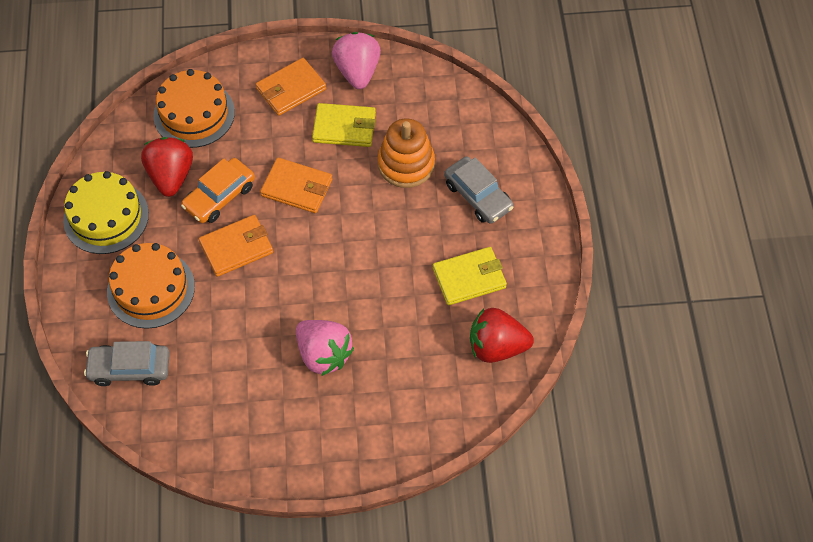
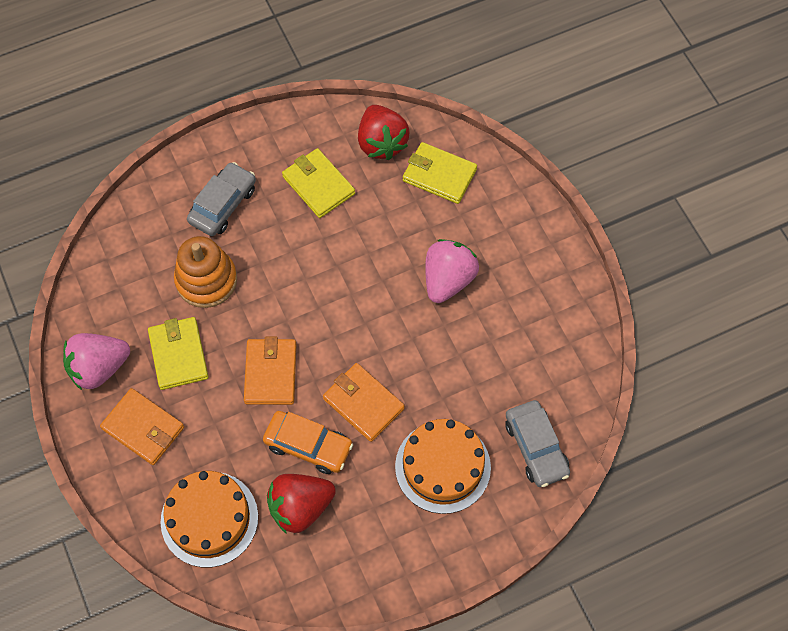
camera: 110 degrees left, 5 degrees up
(106, 217) = (376, 553): yellow cake -> none
(440, 386) = (439, 175): none -> yellow wallet

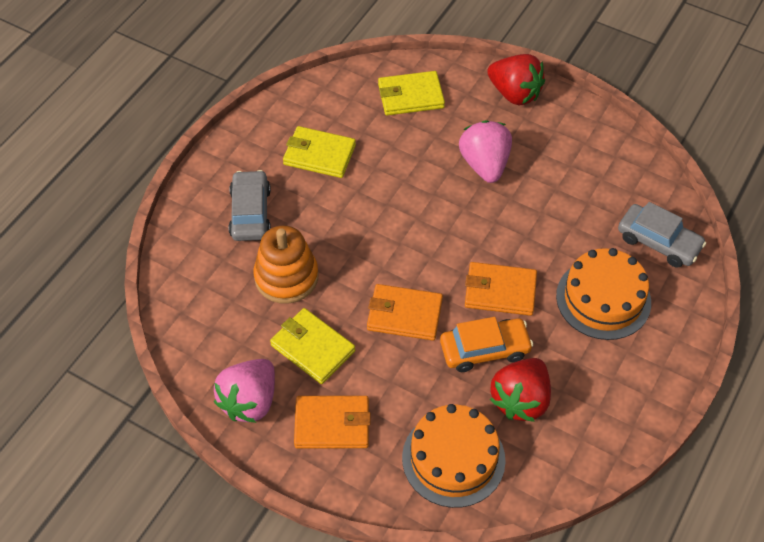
camera: 35 degrees left, 10 degrees down
(270, 373) = (404, 314): orange wallet -> orange wallet turned 45 degrees counterclockwise
(381, 143) = (344, 98): red strawberry -> red strawberry (514, 94)

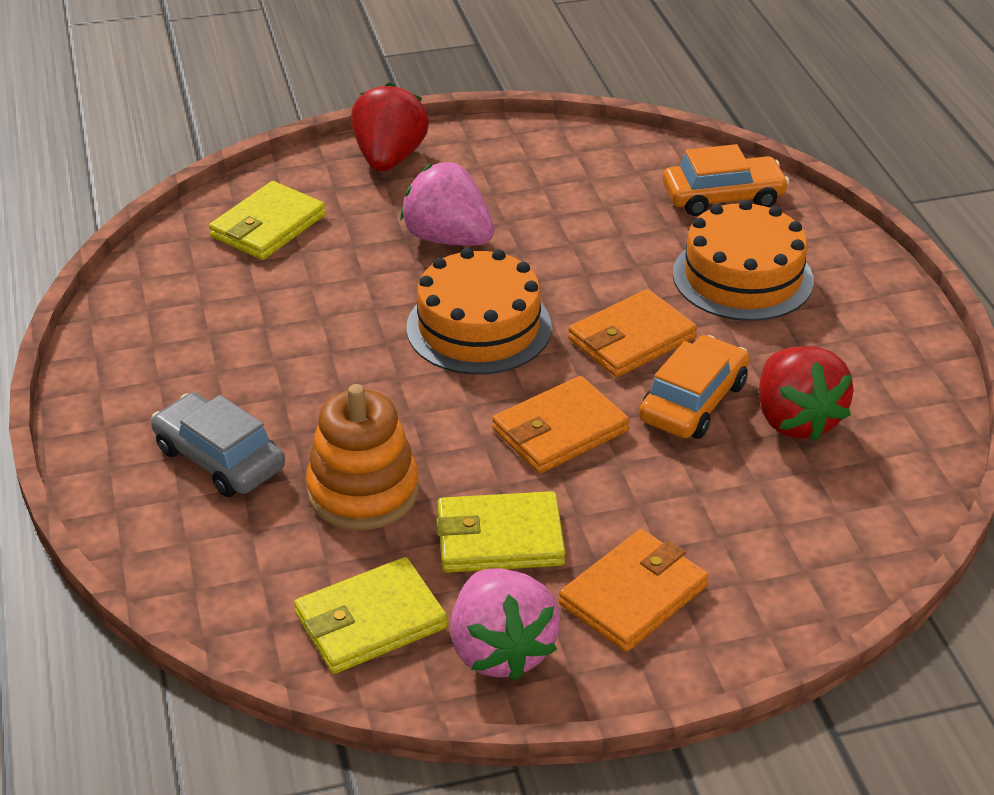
camera: 45 degrees left, 15 degrees down
(319, 155) = (230, 346): yellow wallet -> yellow wallet (370, 621)
(453, 458) = (809, 524): orange cake -> orange cake (479, 327)
(514, 94) = (389, 158): red strawberry -> red strawberry turned 75 degrees counterclockwise
(658, 242) = (723, 197): grey car -> orange car

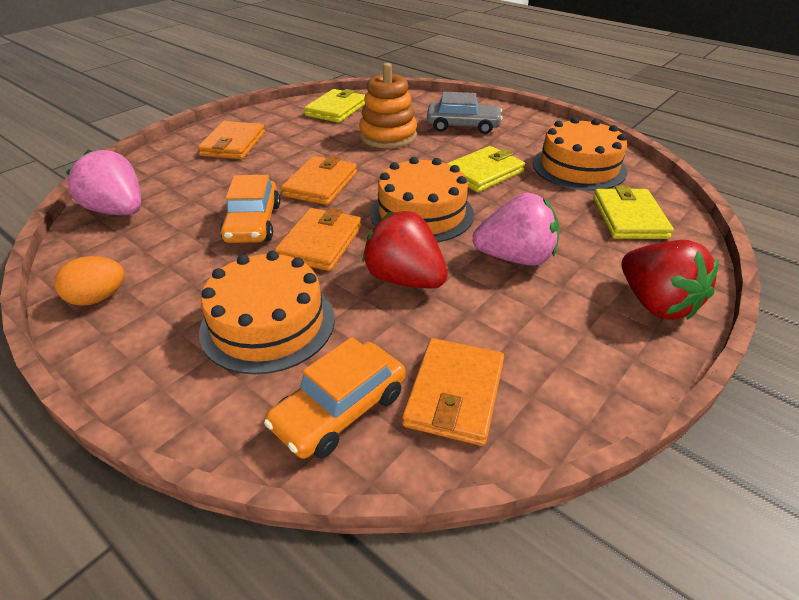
camera: 145 degrees right, 0 degrees up
(198, 306) = (579, 167): none -> orange cake
(499, 538) = (310, 141): yellow wallet -> yellow wallet (483, 173)
(501, 650) = (278, 117): pink strawberry -> pink strawberry (118, 211)
(630, 173) = (454, 394): none -> orange wallet
(795, 420) = (179, 237): red strawberry -> red strawberry (405, 279)
(907, 371) = (98, 298): none -> orange egg

